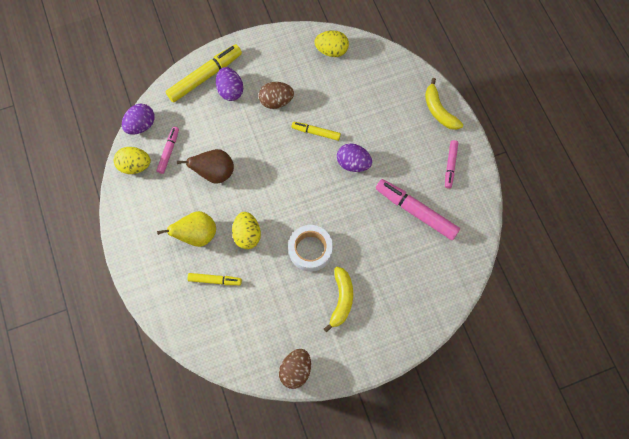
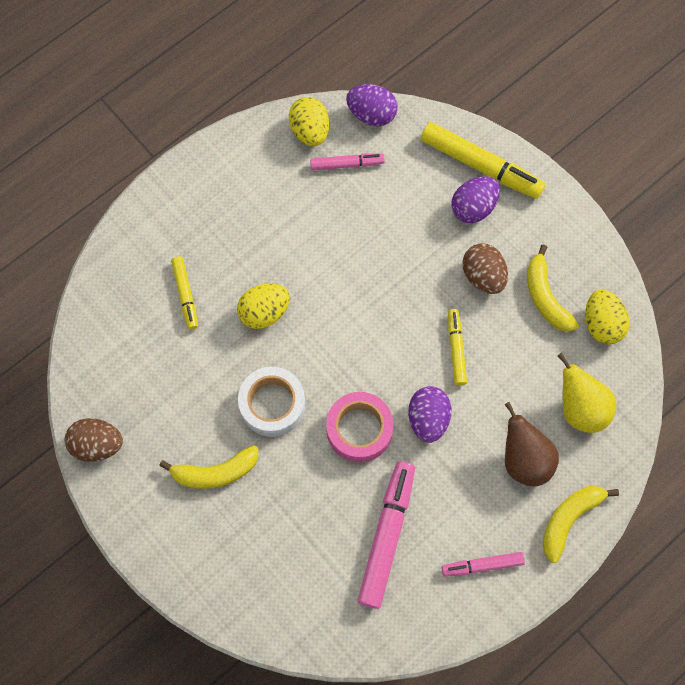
camera: 70 degrees right, 0 degrees up
(197, 235) = (241, 248): yellow pear -> yellow pear (580, 408)
(215, 173) = (339, 235): brown pear -> brown pear (524, 459)
(303, 73) = (545, 297): none -> yellow banana
(345, 204) = (359, 430): none -> pink tape

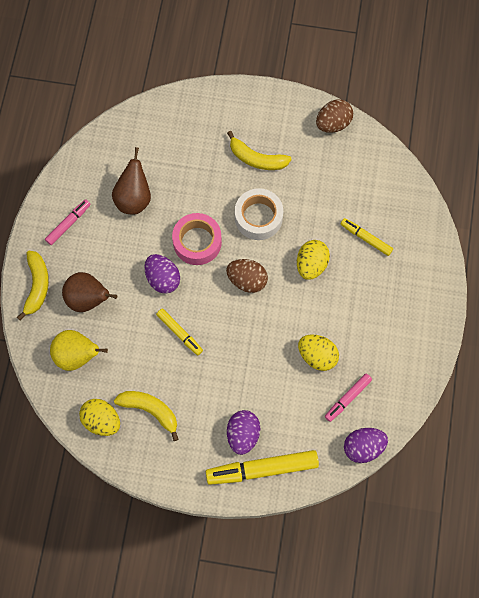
camera: 140 degrees right, 0 degrees up
(215, 472) = (256, 158): yellow banana -> yellow banana turned 105 degrees counterclockwise
(310, 131) = (391, 402): yellow egg -> yellow egg (317, 356)
(387, 536) = (134, 199): pink marker -> brown pear
(483, 276) = (200, 393): brown egg -> brown egg (247, 280)

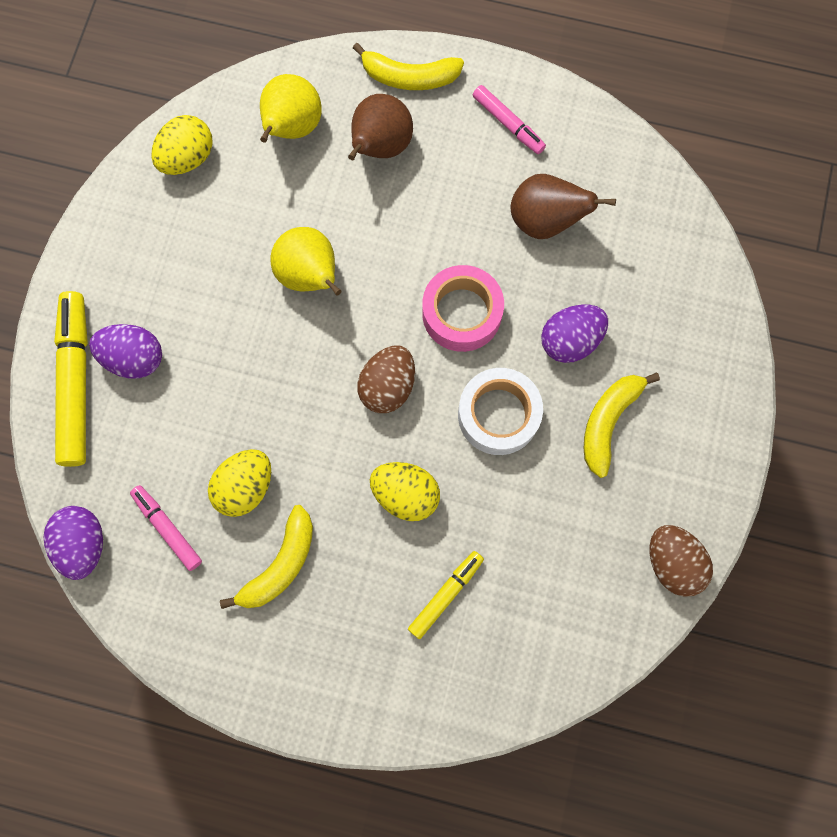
camera: 95 degrees right, 5 degrees up
(150, 410) = (193, 226): yellow banana -> yellow banana (280, 565)
(163, 279) = (403, 257): purple egg -> purple egg (570, 340)
(179, 333) = (310, 276): yellow marker -> yellow pear

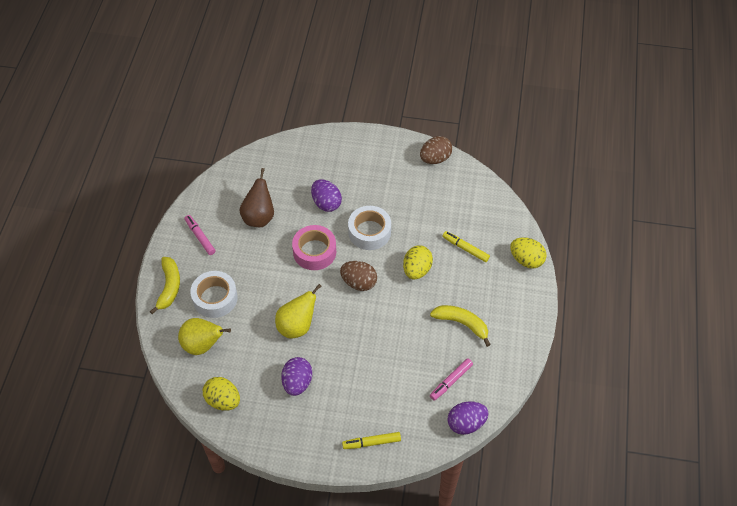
camera: 95 degrees left, 20 degrees down
(76, 382) = (371, 442): yellow marker -> yellow marker, size x0.56
(134, 358) = (354, 412): purple egg -> purple egg (297, 383)
(245, 487) = (422, 345): yellow egg -> yellow egg (526, 260)
(380, 147) = (215, 298): brown pear -> white tape
(508, 124) = (200, 237): pink marker -> pink marker turned 75 degrees counterclockwise
(608, 422) = (368, 186): yellow banana -> none

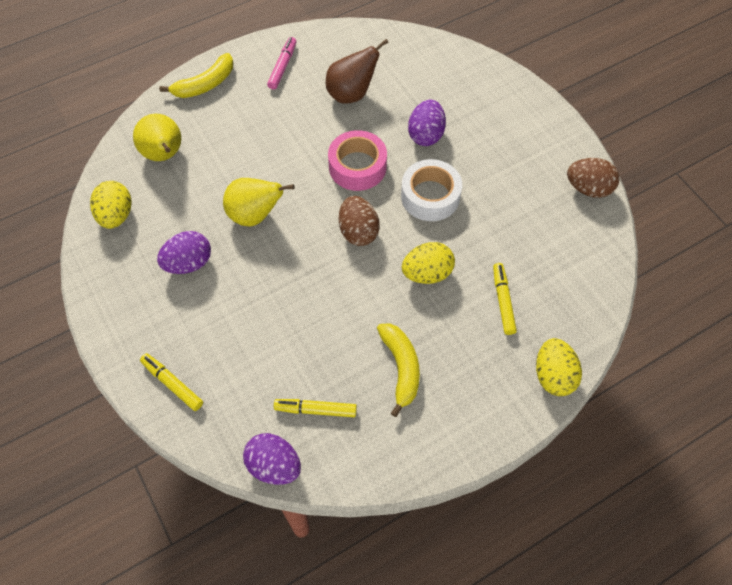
camera: 50 degrees right, 5 degrees up
(215, 298) = (225, 127): white tape -> none
(451, 381) = (315, 410): pink marker -> yellow marker

